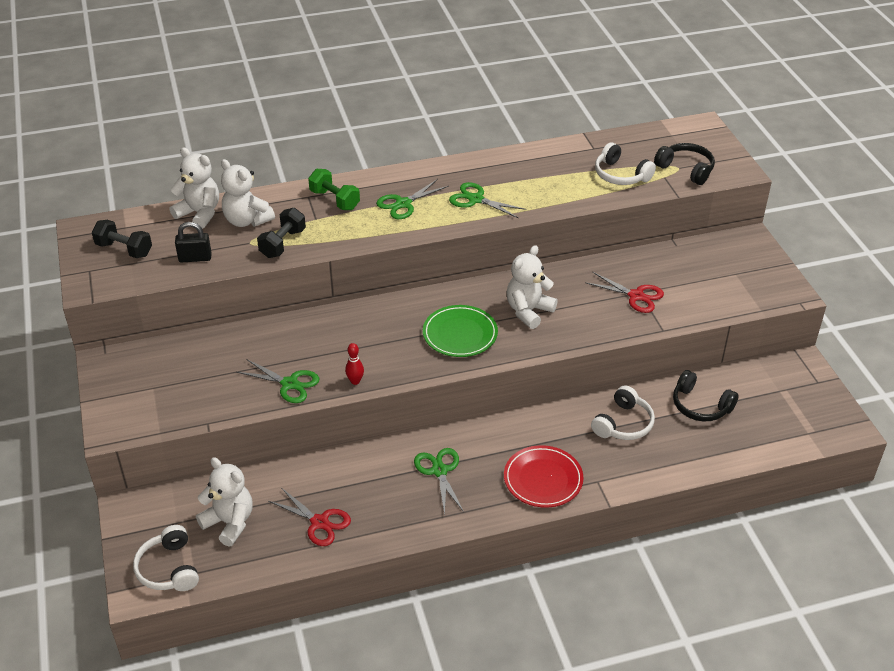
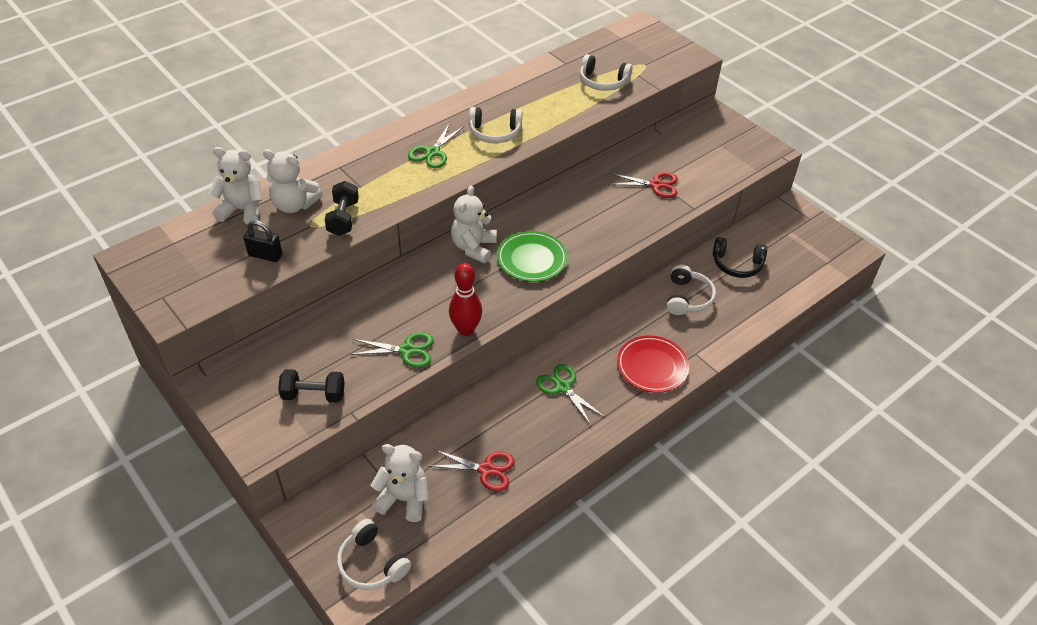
camera: 25 degrees left, 5 degrees up
(124, 249) = (186, 266): black dumbbell -> black dumbbell (313, 395)
(195, 258) = (265, 255): black padlock -> black padlock turned 45 degrees clockwise
(334, 200) = (367, 164): green dumbbell -> none
(355, 381) = (465, 329): red bowling pin -> red bowling pin, size x1.84
(476, 199) = (495, 133): green scissors -> white headphones
(528, 311) = (577, 222): white teddy bear -> white teddy bear (473, 247)
(686, 169) = (651, 65): black headphones -> none

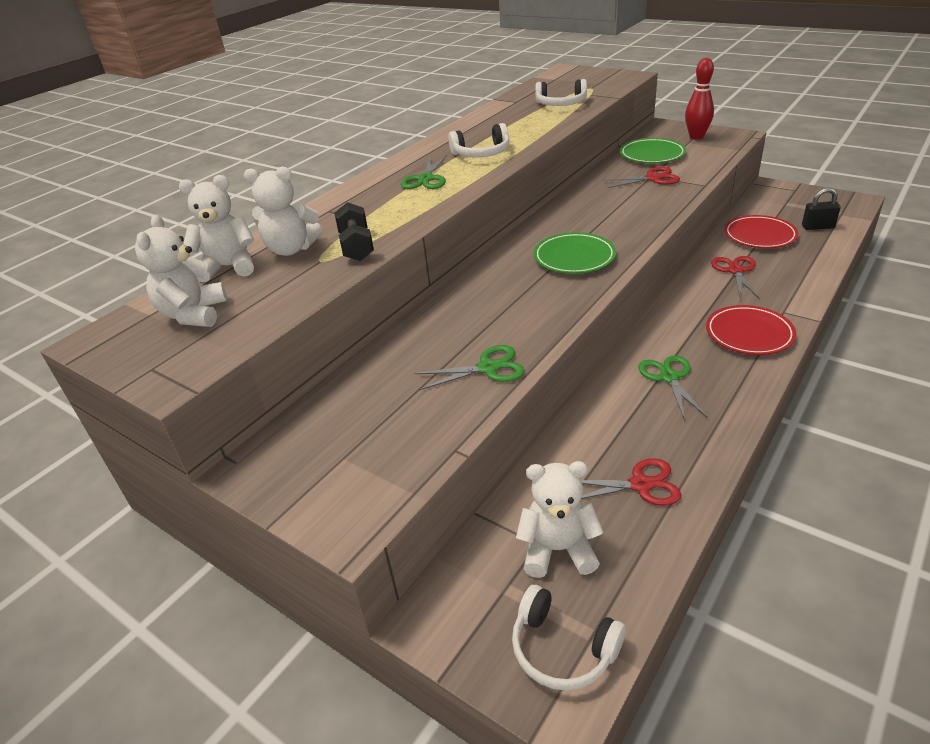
camera: 10 degrees left, 10 degrees down
(265, 255) = (276, 297): black padlock -> black padlock (817, 227)
(313, 395) = (394, 444): black dumbbell -> none
(465, 329) = (545, 331): red bowling pin -> red bowling pin (696, 137)
(473, 247) = (504, 263): white teddy bear -> white teddy bear (193, 314)
(563, 387) = (669, 377): green scissors -> green scissors turned 45 degrees clockwise
(676, 152) = (652, 155): none -> green plate
(687, 298) = (735, 271): white headphones -> red scissors
(737, 264) = (759, 235): black headphones -> red plate

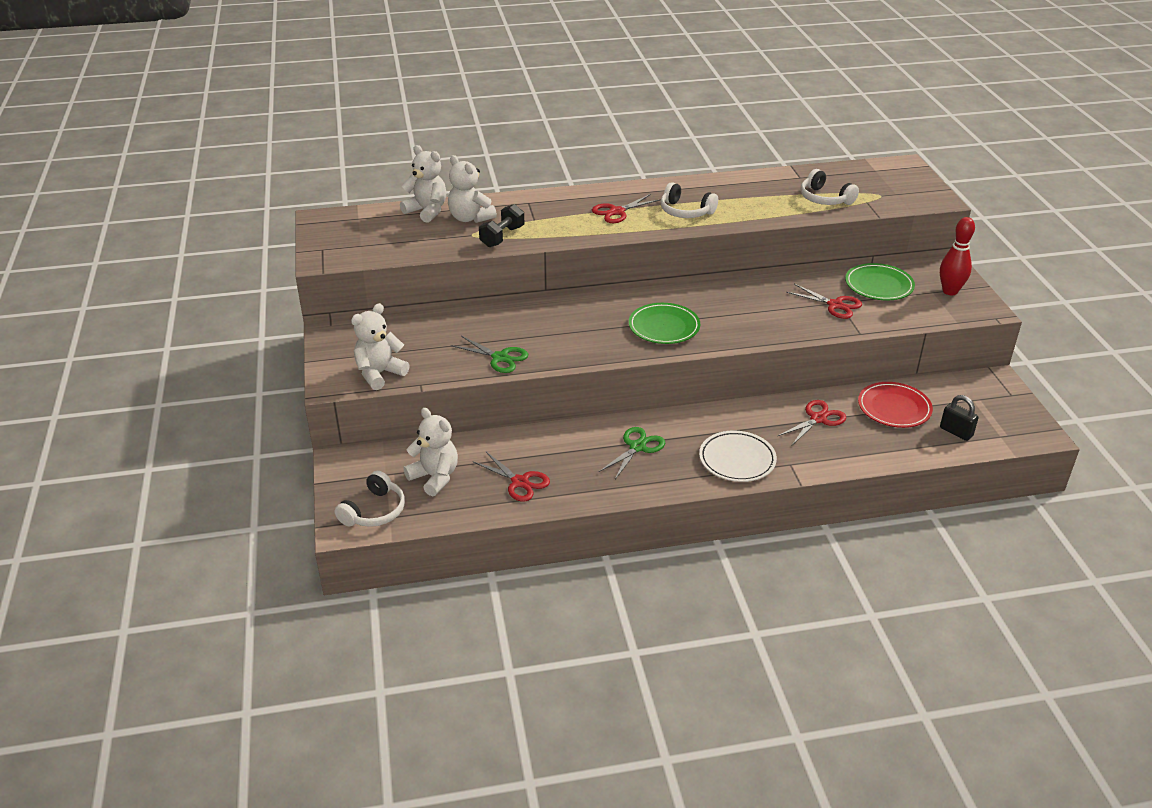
camera: 40 degrees right, 0 degrees up
(193, 314) = (374, 230): white teddy bear -> white teddy bear (379, 374)
(426, 179) = (617, 212): green scissors -> red scissors
(562, 649) = (374, 511): white headphones -> white headphones turned 135 degrees counterclockwise
(749, 334) = (737, 459): red plate -> white plate

